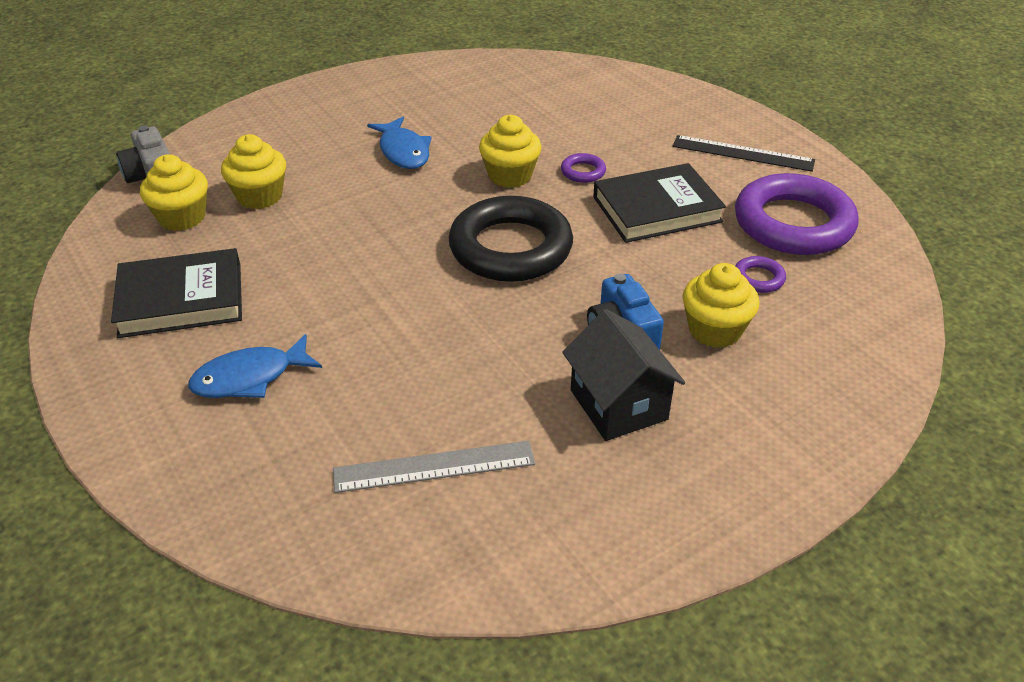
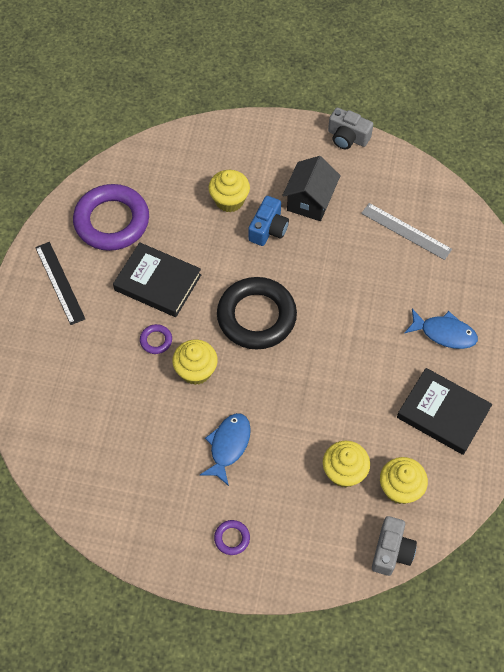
camera: 135 degrees left, 20 degrees up
(695, 543) = (347, 137): none -> grey camera
(758, 278) = (174, 208): purple ring -> purple ring (232, 538)

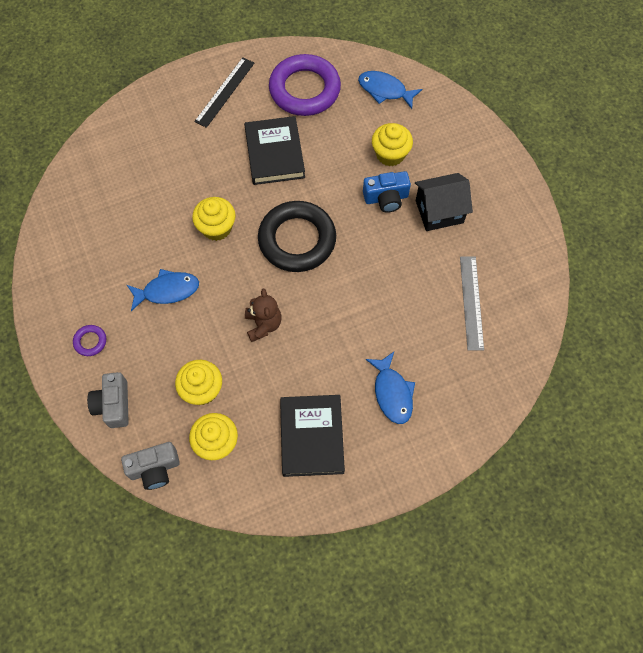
camera: 55 degrees right, 5 degrees up
(156, 340) = (223, 184): purple ring -> none
(164, 165) = (385, 90): none -> blue fish
(317, 389) = (263, 324): none -> brown teddy bear
(347, 137) = (528, 201): grey camera -> grey camera (113, 405)

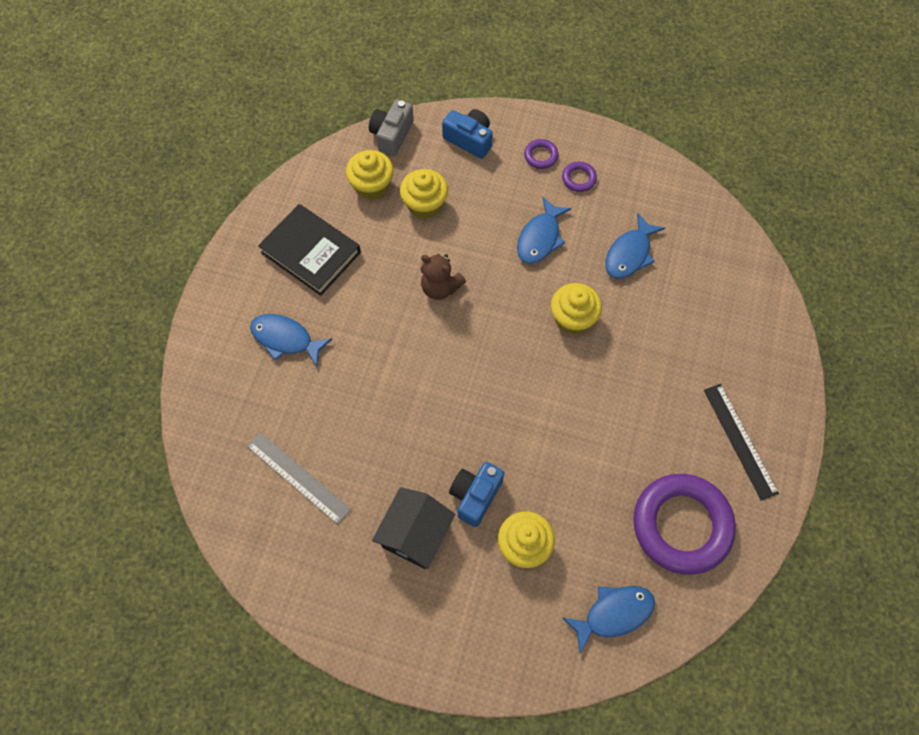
camera: 130 degrees right, 0 degrees up
(92, 301) = (579, 178): none -> purple ring
(113, 405) = (469, 139): grey camera -> blue camera
(135, 227) = (629, 254): none -> blue fish
(274, 153) = (618, 430): black book -> none
(297, 240) = (500, 376): black ring -> none

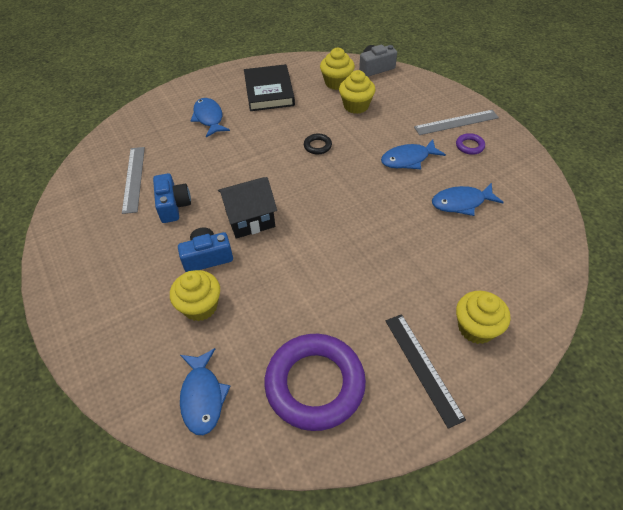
camera: 45 degrees right, 15 degrees down
(415, 535) = (151, 250): black house -> black house (250, 219)
(440, 287) = (317, 146): brown teddy bear -> black ring
(469, 139) = (419, 92): blue camera -> blue camera (173, 206)
(541, 156) = (456, 122): purple ring -> grey ruler
(572, 318) = (380, 211): yellow cupcake -> yellow cupcake (476, 328)
(613, 614) = (202, 397): blue fish -> blue fish turned 60 degrees clockwise
(740, 440) = (423, 367): black ruler -> black ruler turned 45 degrees counterclockwise

